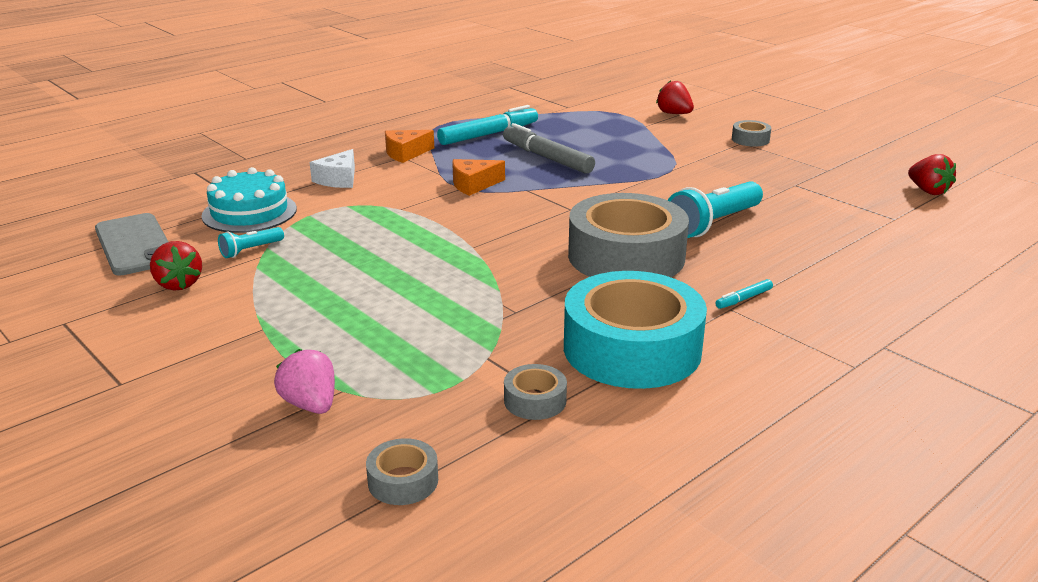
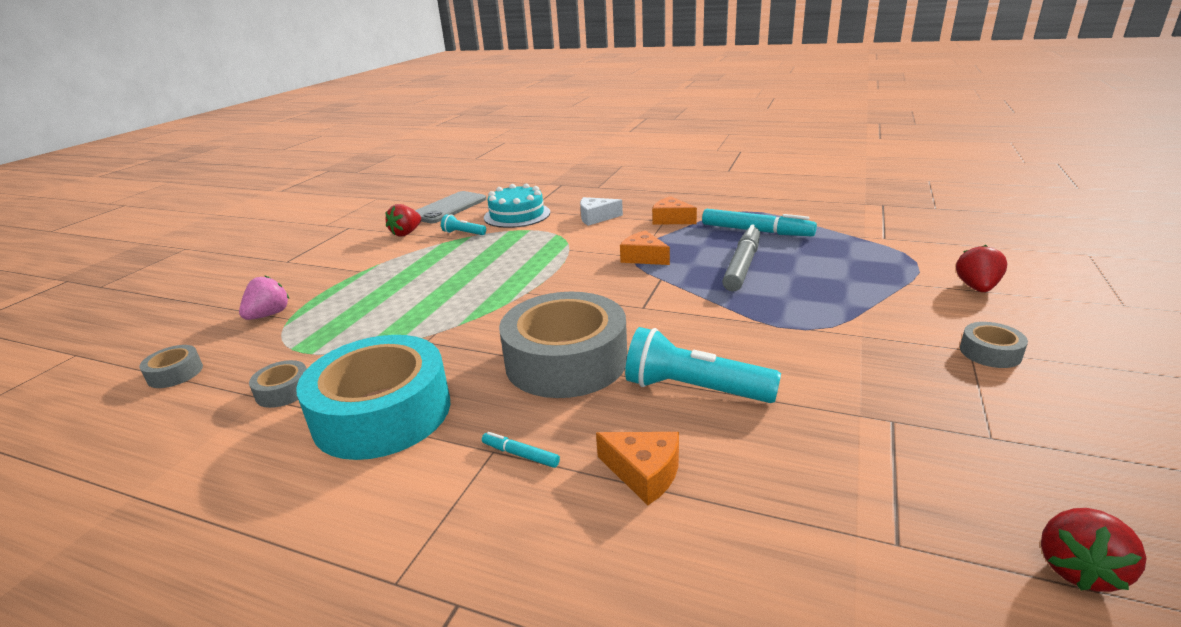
camera: 65 degrees right, 0 degrees up
(795, 263) = (644, 473): none -> orange cheese

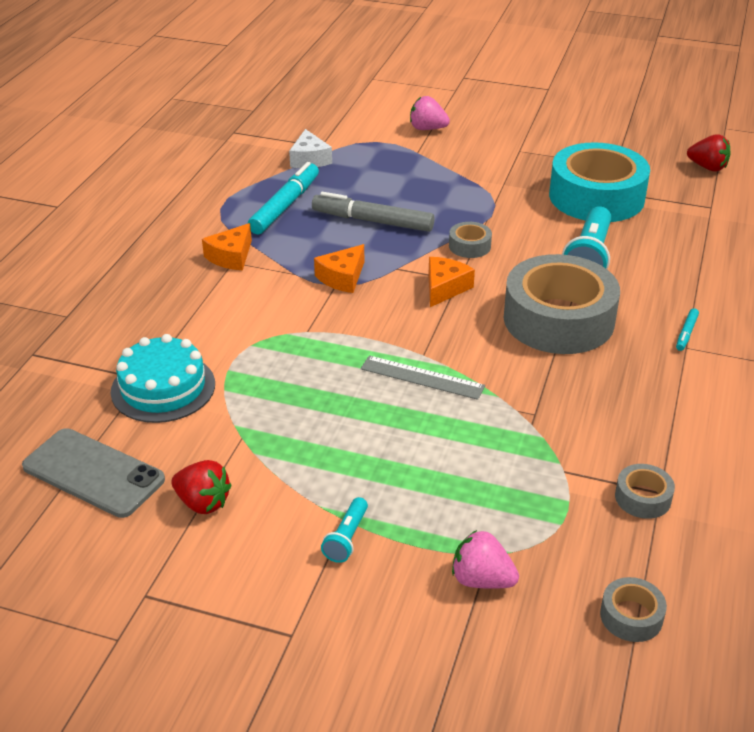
camera: 95 degrees left, 10 degrees up
(382, 413) = (658, 416): turquoise tape -> turquoise tape (596, 197)
(463, 233) = (223, 434): turquoise flashlight -> turquoise flashlight (346, 538)
(496, 292) = (422, 377): none -> grey ruler
(596, 218) = (203, 313): white cheese -> white cheese (309, 159)
(644, 473) = (686, 281): orange cheese -> orange cheese (445, 288)
(976, 288) = (427, 129): red strawberry -> pink strawberry
(990, 352) = (523, 145): grey tape -> grey tape (469, 246)

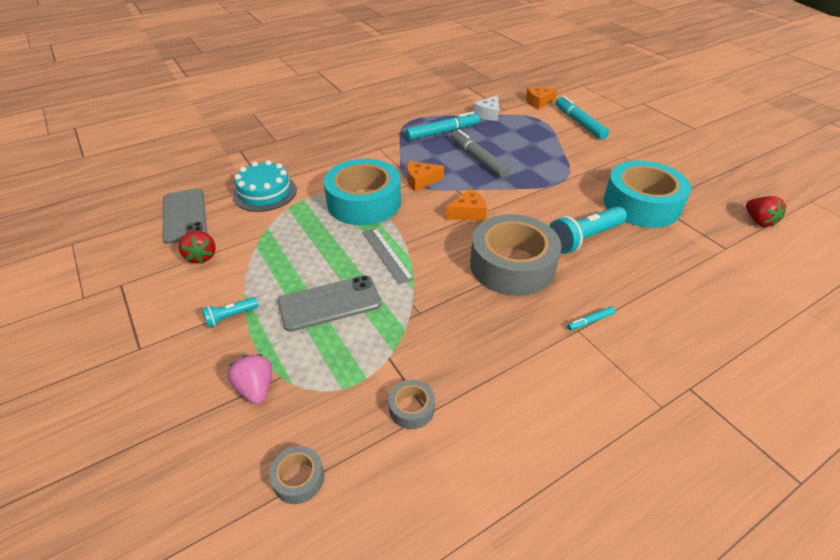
camera: 40 degrees right, 5 degrees up
(231, 256) = (382, 145): orange cheese -> orange cheese (538, 102)
(311, 335) = (364, 202): none -> turquoise tape
(427, 129) = (579, 123): pink strawberry -> turquoise marker
(434, 459) = (330, 303): none -> grey phone
(469, 246) = (515, 196): grey tape -> none

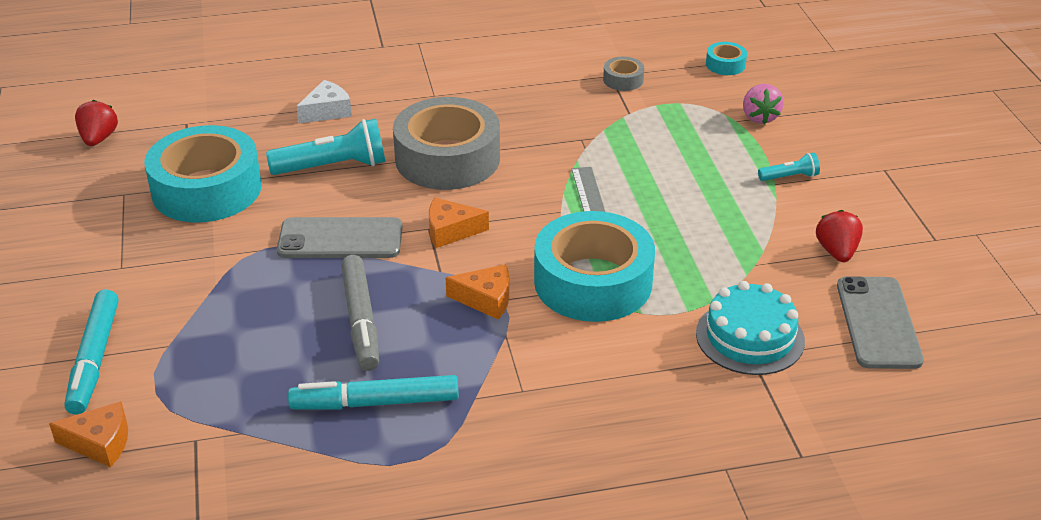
camera: 160 degrees left, 5 degrees down
(298, 478) = (725, 64): grey tape -> turquoise tape
(330, 303) = (676, 166): grey phone -> grey phone (340, 239)
(488, 114) = (242, 433): white cheese -> white cheese (327, 111)
(590, 321) = (415, 98): turquoise marker -> none

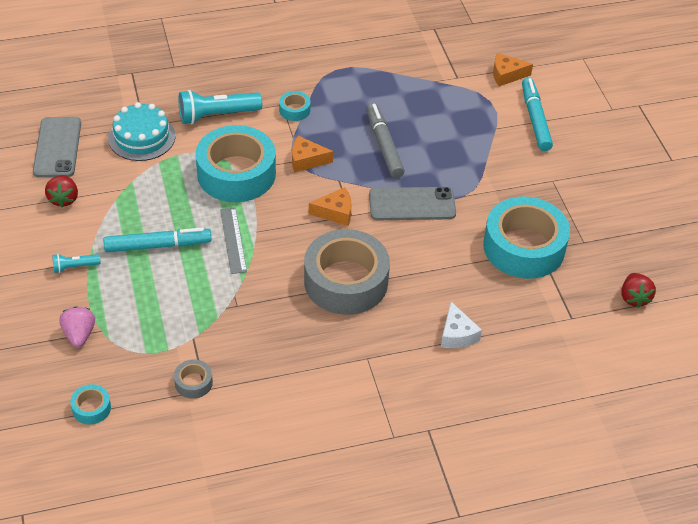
camera: 175 degrees right, 10 degrees up
(327, 111) = (457, 334): white cheese -> white cheese turned 60 degrees counterclockwise
(333, 167) = (434, 271): turquoise flashlight -> turquoise flashlight (217, 115)
(375, 402) = (364, 97): turquoise marker -> turquoise marker (158, 245)
(500, 379) = (294, 110): none -> turquoise tape

